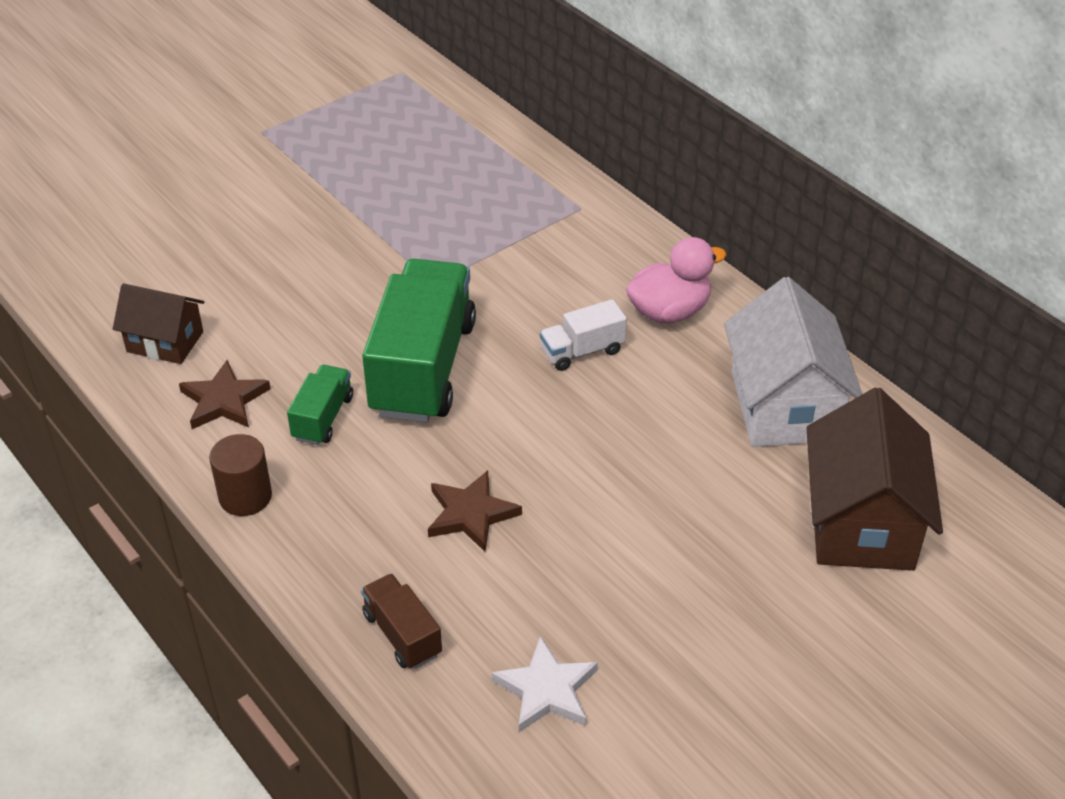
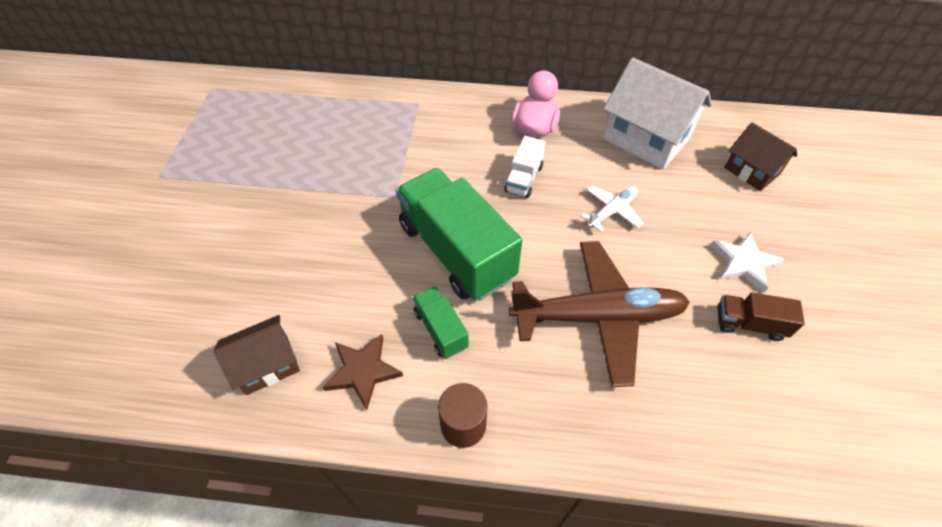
camera: 45 degrees left, 10 degrees up
(402, 634) = (666, 425): brown truck -> brown truck (749, 324)
(471, 514) = (597, 316): brown star -> brown plane
(546, 690) = (770, 384): white star -> white star (743, 263)
(628, 443) = (612, 211): none -> white plane
(861, 523) = (751, 171): brown house -> brown house, size x0.59

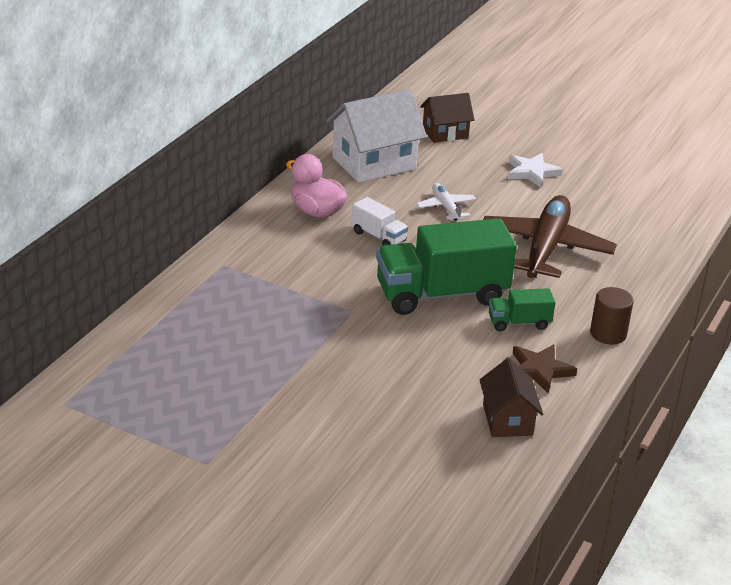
camera: 70 degrees left, 20 degrees down
(749, 324) = (584, 191): brown truck -> none

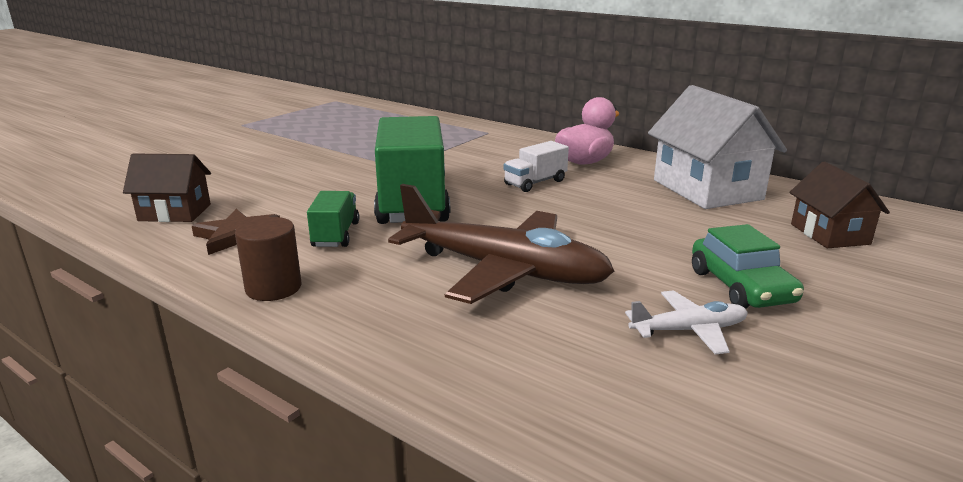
camera: 100 degrees right, 10 degrees down
(446, 207) = (608, 218): white plane -> white plane (688, 330)
(532, 172) = (741, 287): white star -> green car

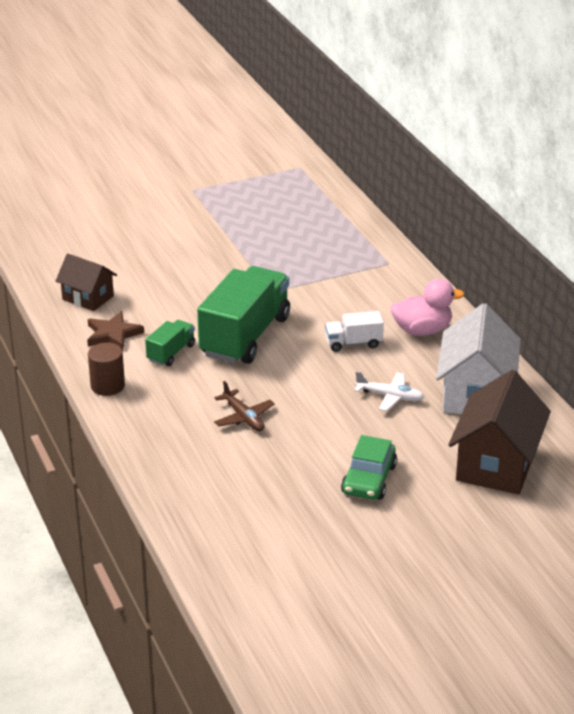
camera: 30 degrees right, 10 degrees up
(503, 270) = (243, 417): brown plane -> brown plane, size x0.47
(688, 330) = (298, 493): white plane -> white plane (390, 396)
(829, 234) = (496, 464): brown house -> brown house, size x1.69

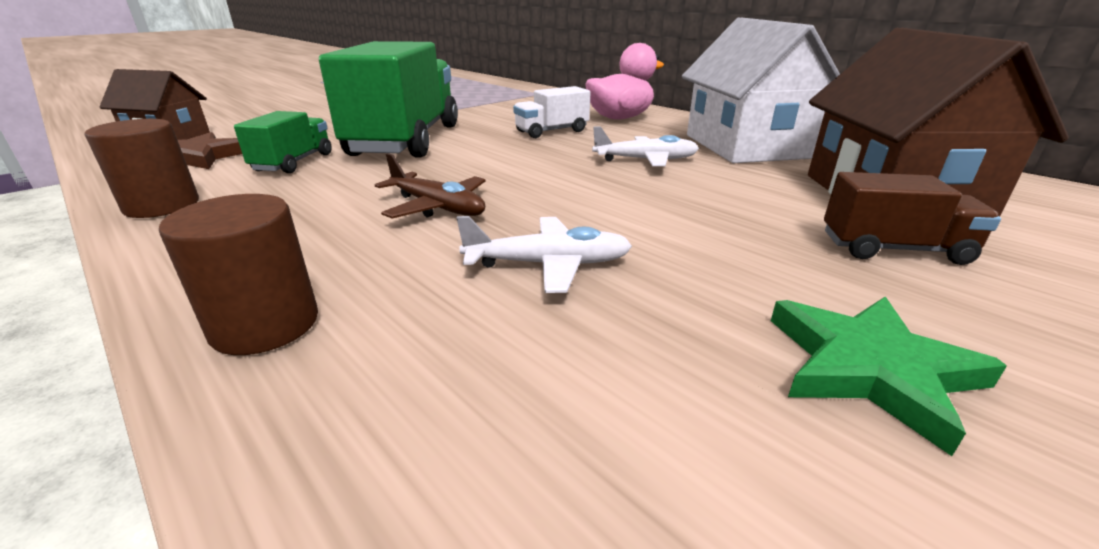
camera: 20 degrees left, 5 degrees down
(164, 473) = (265, 325): none -> brown cylinder
(278, 469) = (548, 264): none -> white plane
(357, 537) = (869, 368): none -> green star
(368, 479) = (736, 249): green car -> none
(441, 496) = (893, 249): none -> brown truck

